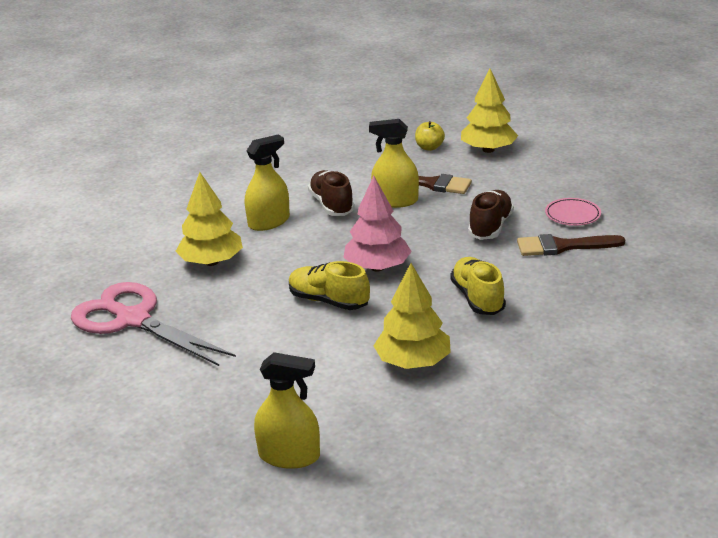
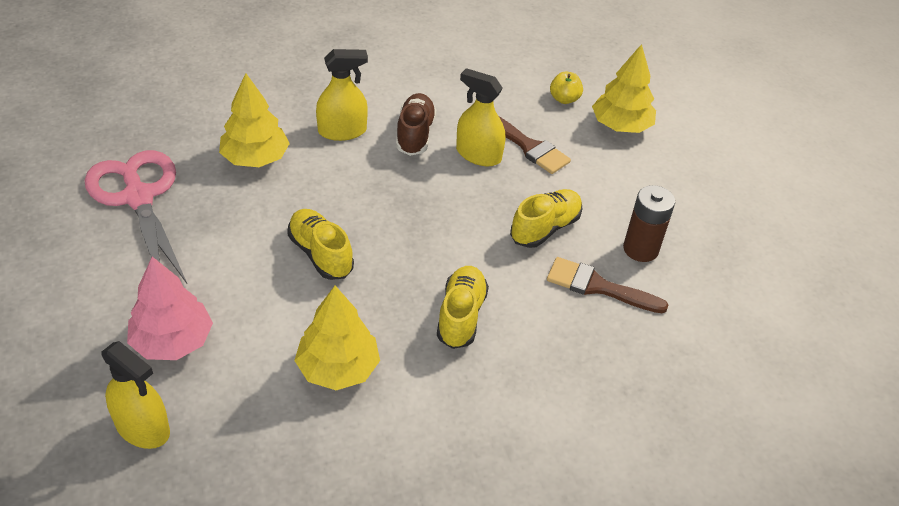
camera: 20 degrees right, 15 degrees up
(377, 267) = (397, 232): pink tree -> pink tree (173, 341)
(490, 227) = (545, 228): brown shoe -> yellow shoe
(572, 215) = (640, 249): pink plate -> brown battery

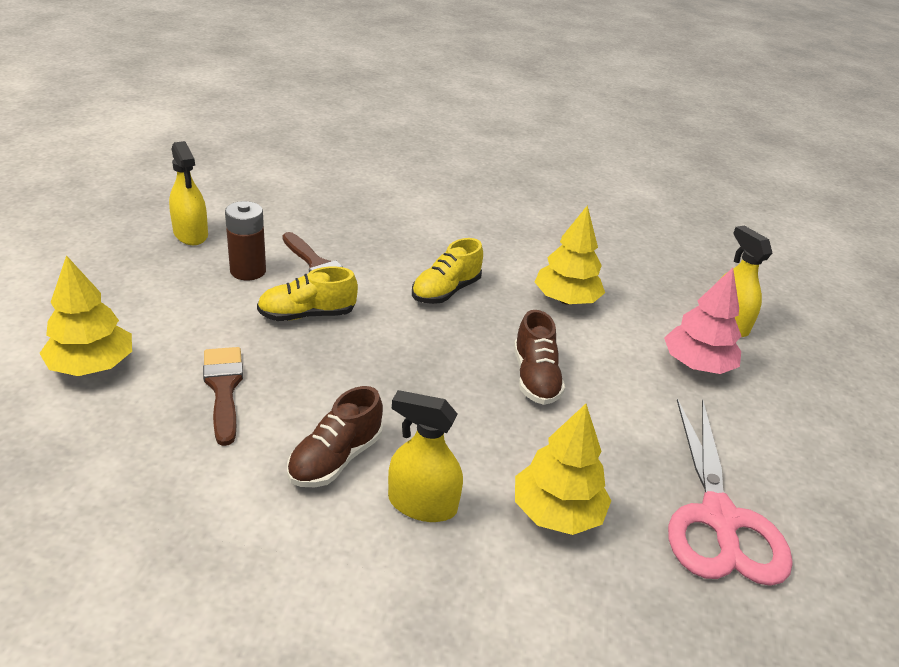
camera: 150 degrees left, 10 degrees down
(320, 254) = (535, 378): yellow shoe -> brown shoe
(478, 155) = (289, 403): yellow spray bottle -> yellow spray bottle (191, 234)
(564, 99) = (100, 424): yellow apple -> none

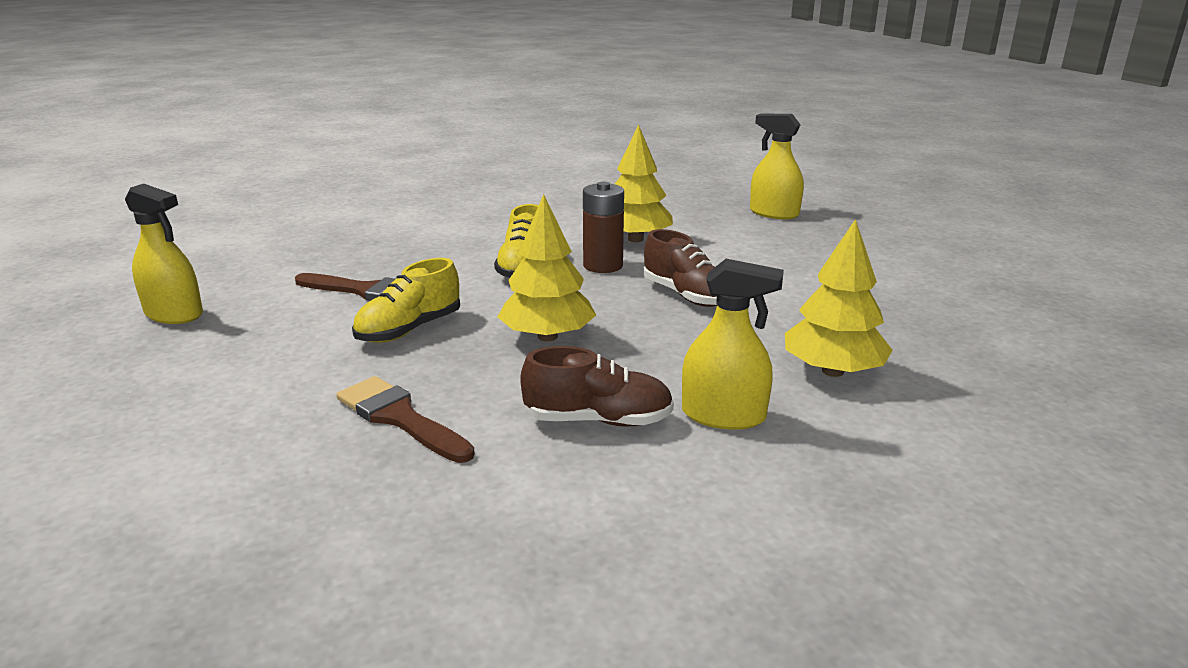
camera: 30 degrees left, 10 degrees down
(92, 366) = (201, 465): yellow tree -> yellow tree (547, 336)
(248, 271) = (291, 320): brown battery -> brown battery (603, 265)
(335, 459) = (598, 420): brown shoe -> brown shoe turned 90 degrees counterclockwise
(422, 504) = (723, 415): yellow spray bottle -> yellow spray bottle turned 150 degrees counterclockwise
(696, 365) = (790, 244): pink tree -> none
(718, 519) = (941, 324): pink scissors -> none

